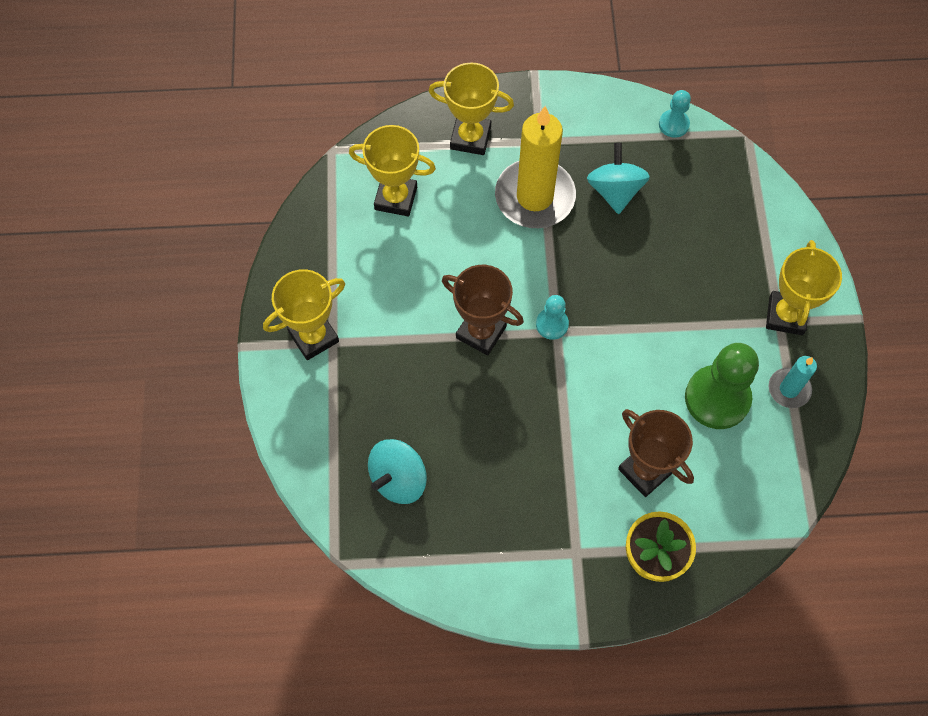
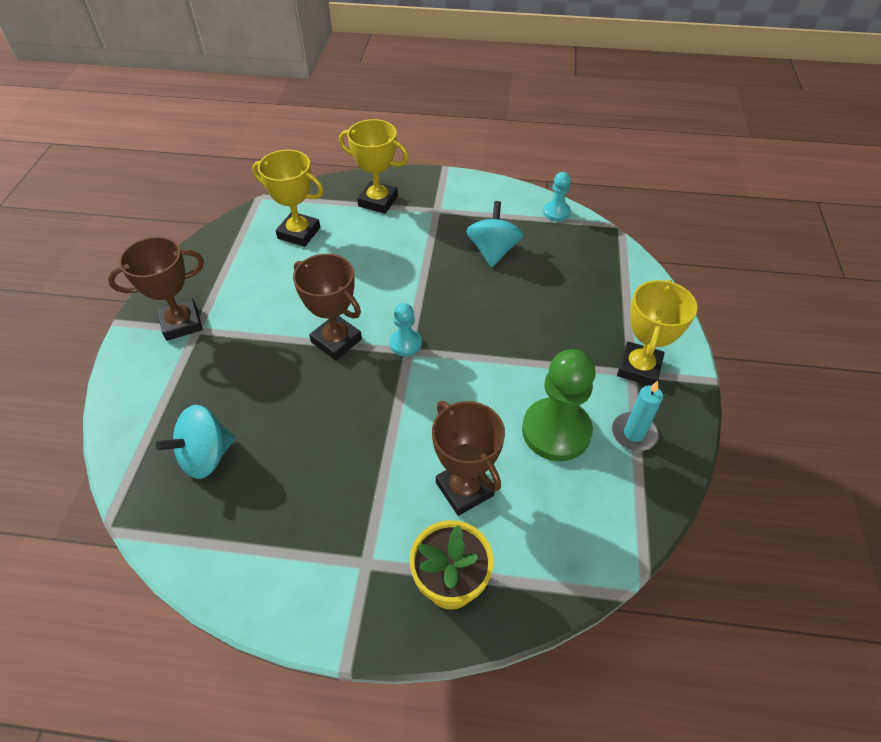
camera: 10 degrees right, 15 degrees down
(313, 337) = (181, 323): yellow trophy -> brown trophy
(534, 197) = (420, 246): yellow candle -> none

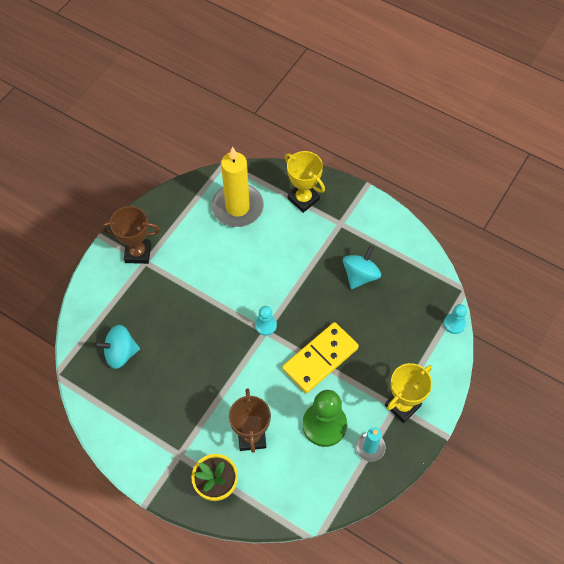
camera: 25 degrees right, 10 degrees up
(299, 233) = (237, 207): yellow trophy -> yellow candle
(336, 340) = (224, 305): brown trophy -> none
(500, 355) = (320, 358): none -> yellow domino
(556, 212) = (424, 259): turquoise pawn -> turquoise pawn (454, 324)

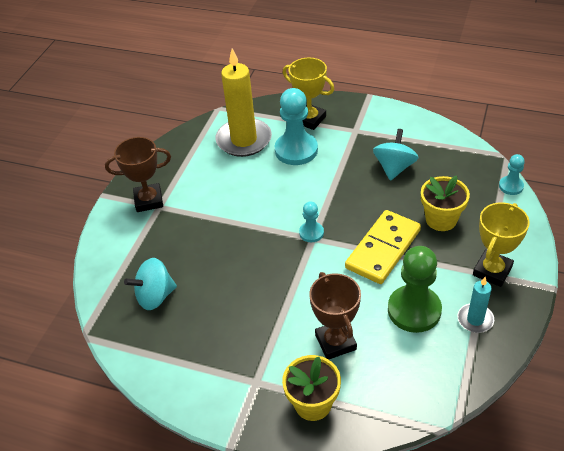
camera: 10 degrees left, 15 degrees down
(280, 232) = (296, 150): none -> turquoise pawn
(380, 342) = (441, 219): none -> yellow flower pot

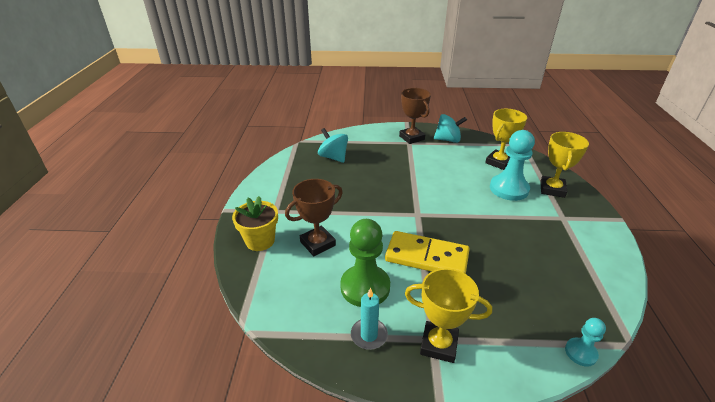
camera: 70 degrees right, 10 degrees down
(244, 140) = (499, 162): yellow candle -> yellow trophy
(311, 233) = (422, 212): turquoise pawn -> none
(394, 168) = (534, 250): turquoise spinning top -> turquoise spinning top (448, 140)
(441, 219) = (487, 293): yellow flower pot -> none

